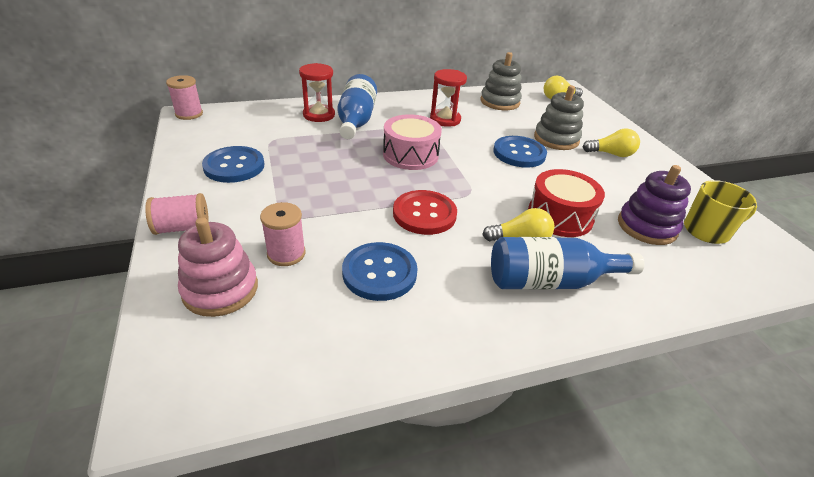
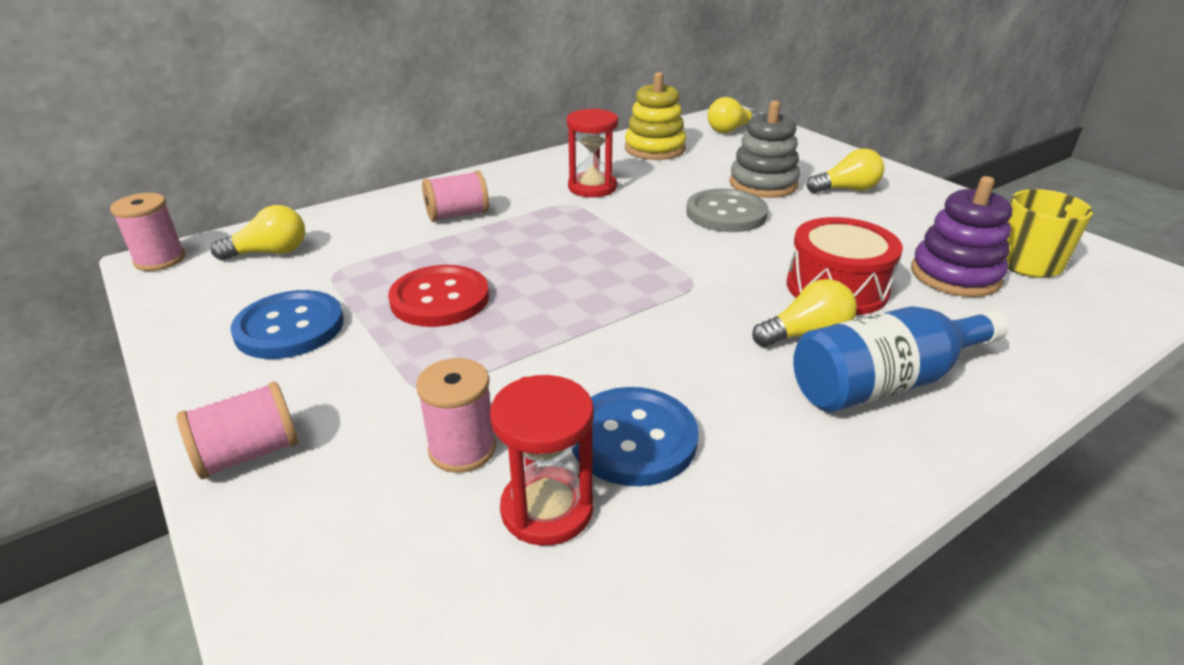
camera: 15 degrees left, 5 degrees down
(220, 289) = (379, 543): pink stacking toy -> none
(245, 122) = (270, 252): none -> yellow light bulb
(319, 115) = (392, 218): red hourglass -> red hourglass (547, 509)
(356, 121) = (457, 215): blue bottle -> pink spool
(410, 155) = (572, 248): pink drum -> none
(424, 214) = (646, 330): red button -> red button (440, 299)
(499, 102) = (654, 149): grey stacking toy -> yellow stacking toy
(519, 153) = (726, 213): blue button -> grey button

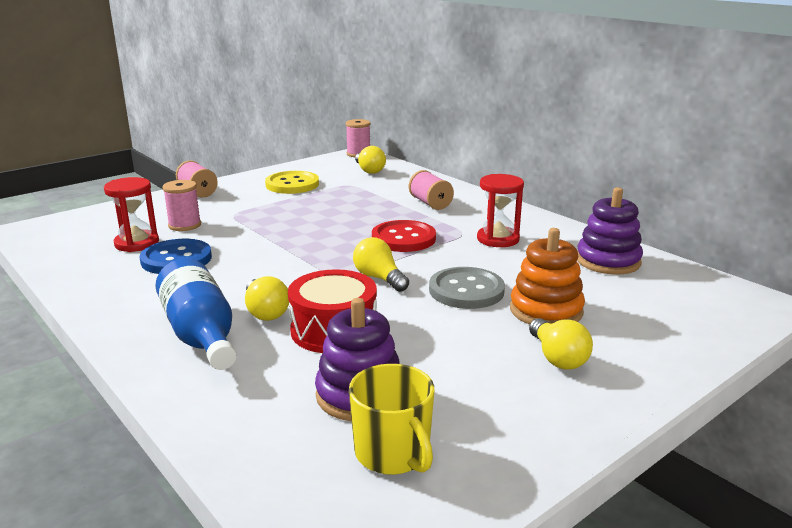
camera: 85 degrees right, 10 degrees down
(290, 327) = (292, 184): blue button -> yellow button
(440, 299) = (319, 209): red button -> red button (403, 238)
(654, 149) = (608, 261): yellow stacking toy -> purple stacking toy
(730, 130) = (705, 300): yellow light bulb -> yellow light bulb (379, 278)
(763, 184) = (546, 311): grey stacking toy -> orange stacking toy

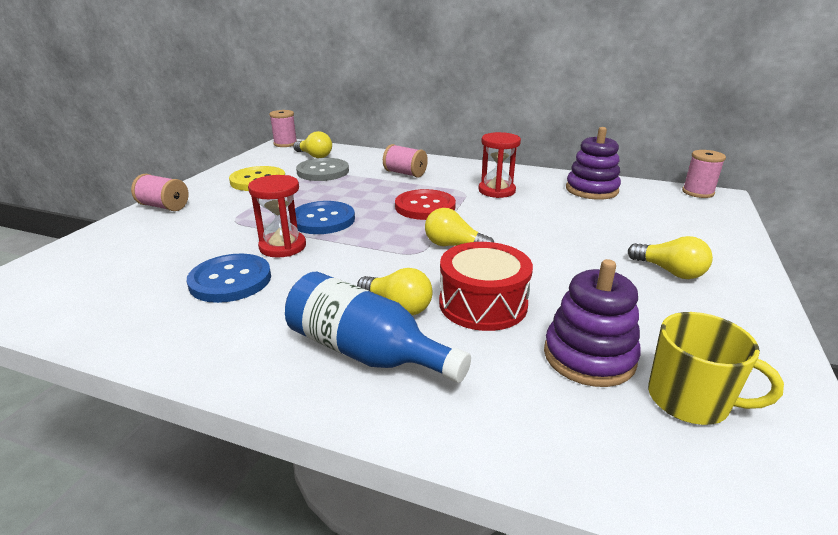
camera: 30 degrees left, 5 degrees up
(137, 243) = (159, 275): red hourglass -> red hourglass (282, 247)
(184, 225) = (193, 243): pink spool -> pink spool (697, 192)
(300, 229) = (323, 220): none -> blue button
(466, 290) = (534, 237): grey button -> grey button (323, 171)
(546, 311) = (609, 237): orange stacking toy -> none

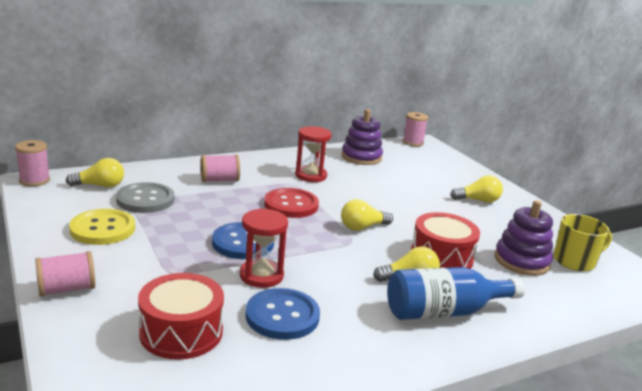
camera: 50 degrees left, 5 degrees down
(154, 258) = (181, 332): none -> red drum

